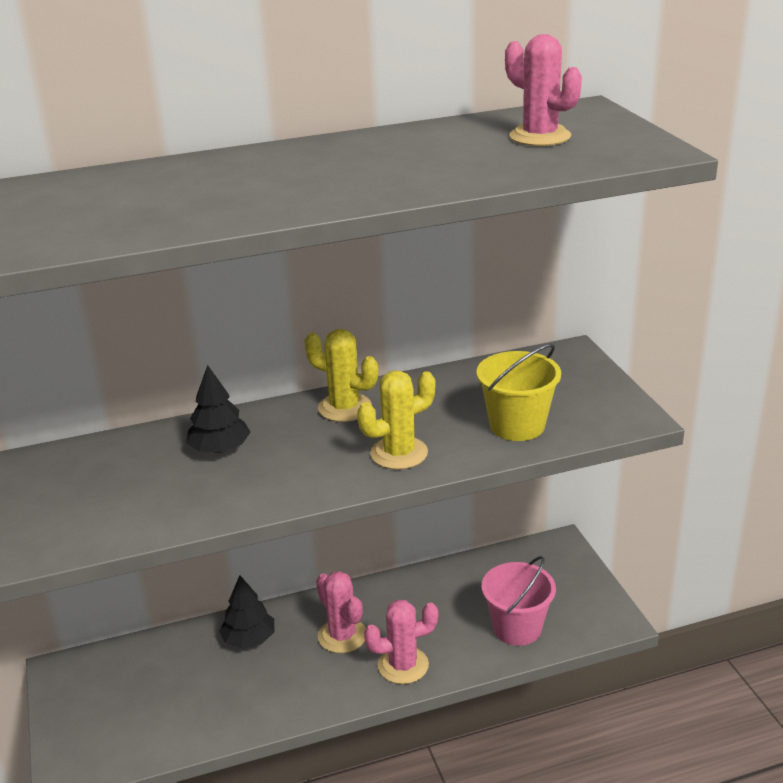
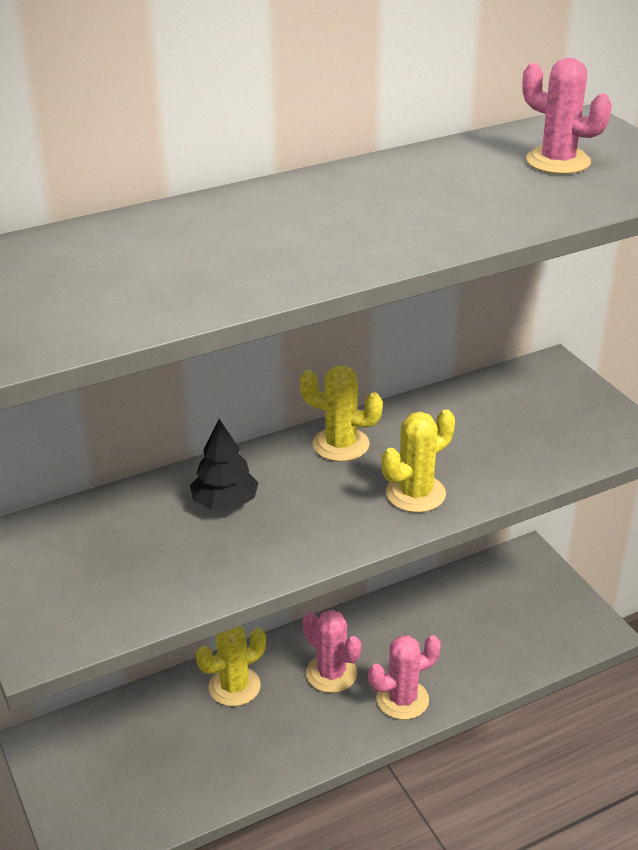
camera: 10 degrees left, 5 degrees up
(249, 639) = (234, 686): black tree -> yellow cactus
(517, 425) = (525, 453): yellow bucket -> none
(517, 628) = (506, 648): pink bucket -> none

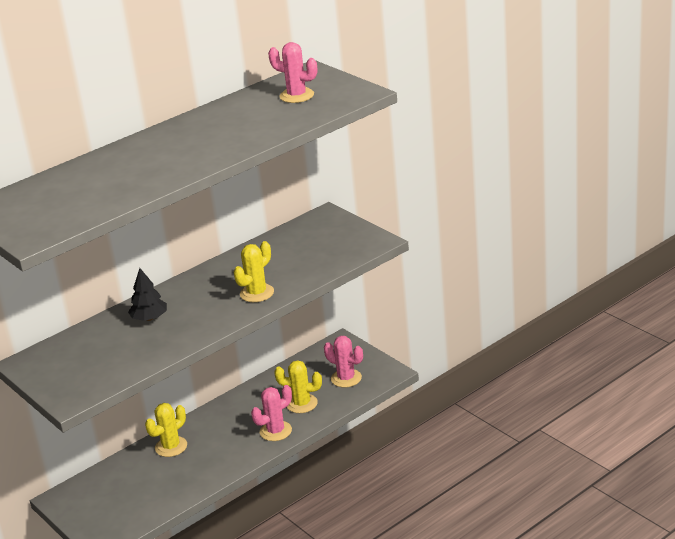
camera: 10 degrees left, 5 degrees down
(331, 673) = (229, 428): pink cactus -> pink cactus (346, 378)
(341, 444) = (208, 278): yellow cactus -> yellow cactus (302, 404)

